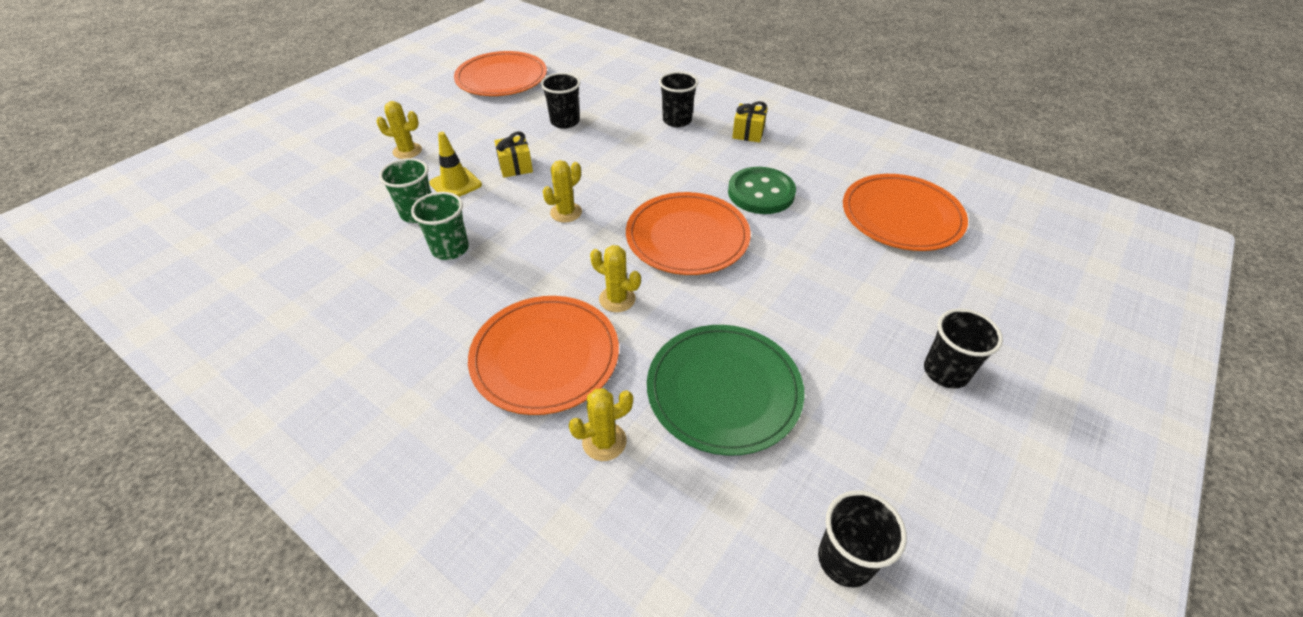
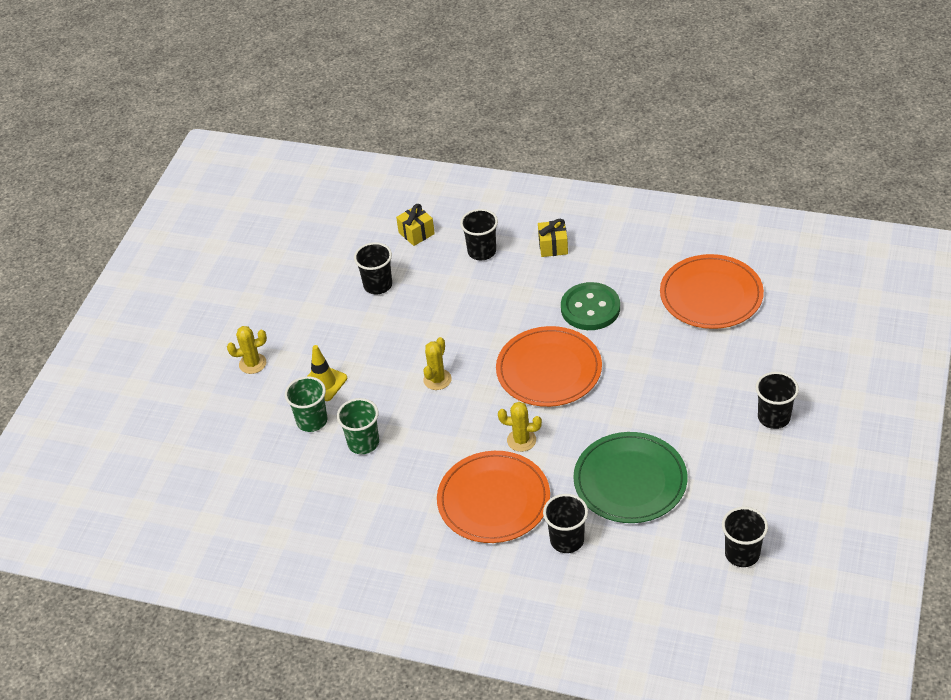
camera: 15 degrees left, 0 degrees up
(501, 78) = (280, 250): orange plate -> none
(515, 166) = (364, 348): yellow gift -> yellow gift (416, 233)
(604, 441) = (567, 540): yellow cactus -> black cup

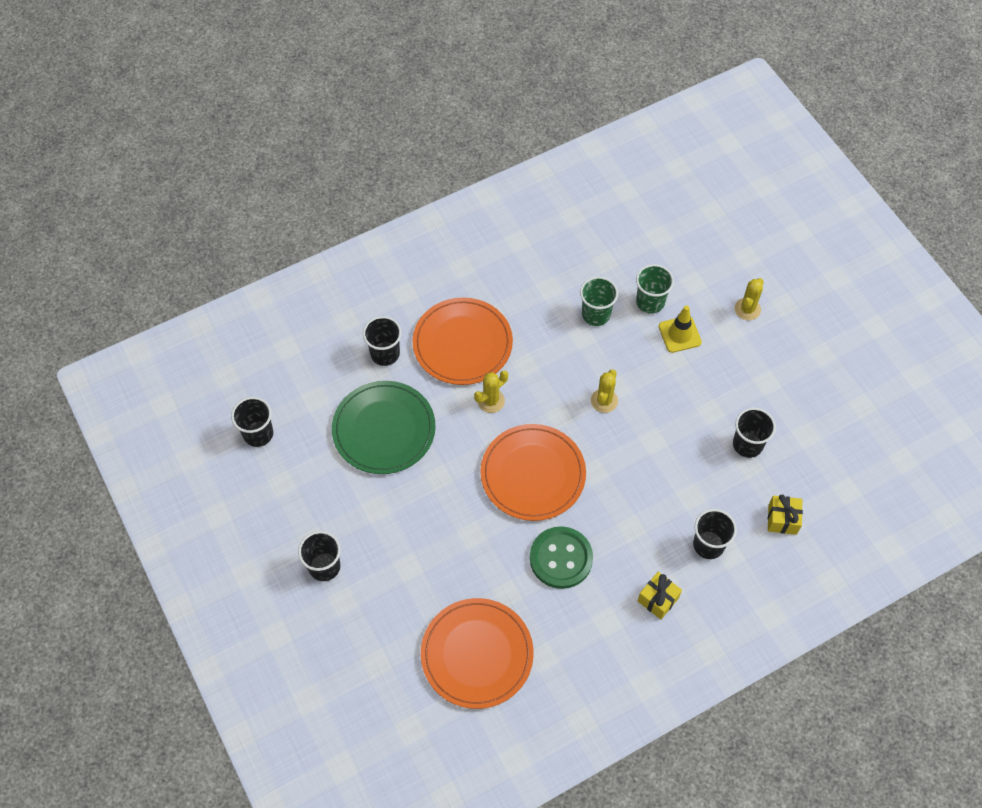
camera: 130 degrees right, 15 degrees up
(437, 379) = (604, 401): yellow cactus -> yellow cactus turned 45 degrees clockwise

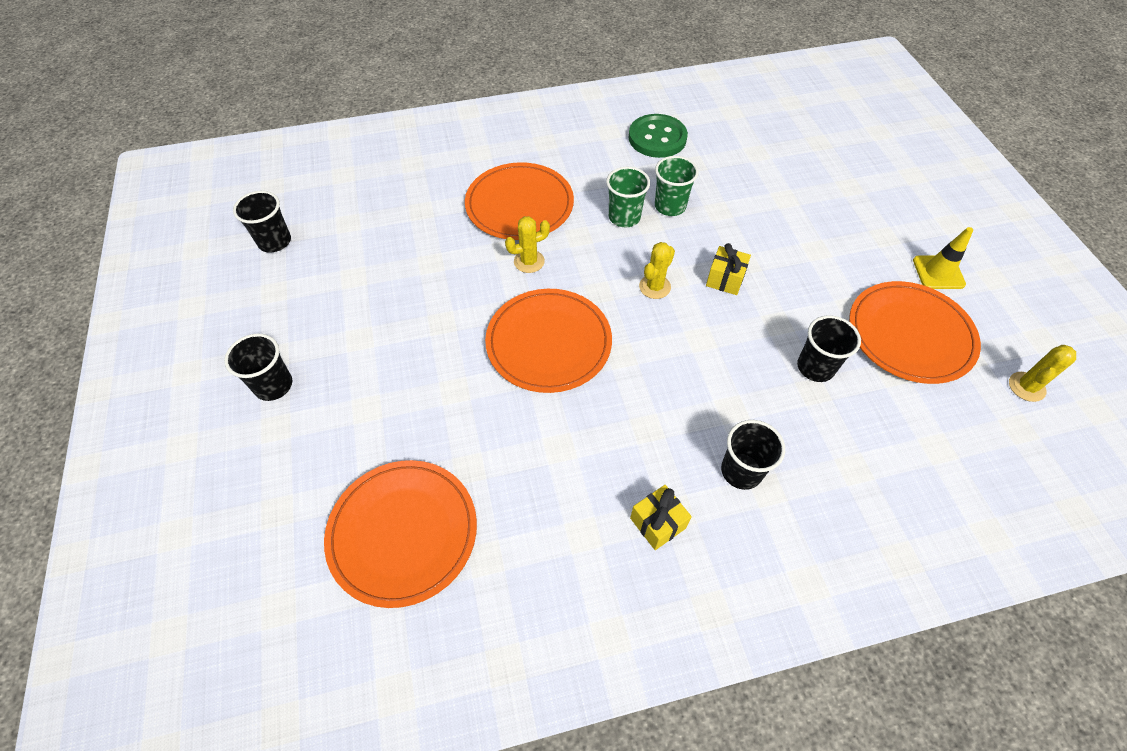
camera: 15 degrees right, 5 degrees down
(384, 429) = (404, 264): green plate -> none
(385, 354) = (436, 198): black cup -> none
(561, 558) = (549, 442): green button -> green button (657, 138)
(650, 302) = (732, 206): green cup -> green cup (624, 217)
(679, 334) = (758, 241): yellow traffic cone -> yellow traffic cone (938, 272)
(747, 309) = (841, 233): yellow cactus -> yellow cactus (1026, 387)
(782, 519) = (845, 463): yellow gift -> yellow gift (725, 279)
(816, 397) = (910, 334): none -> orange plate

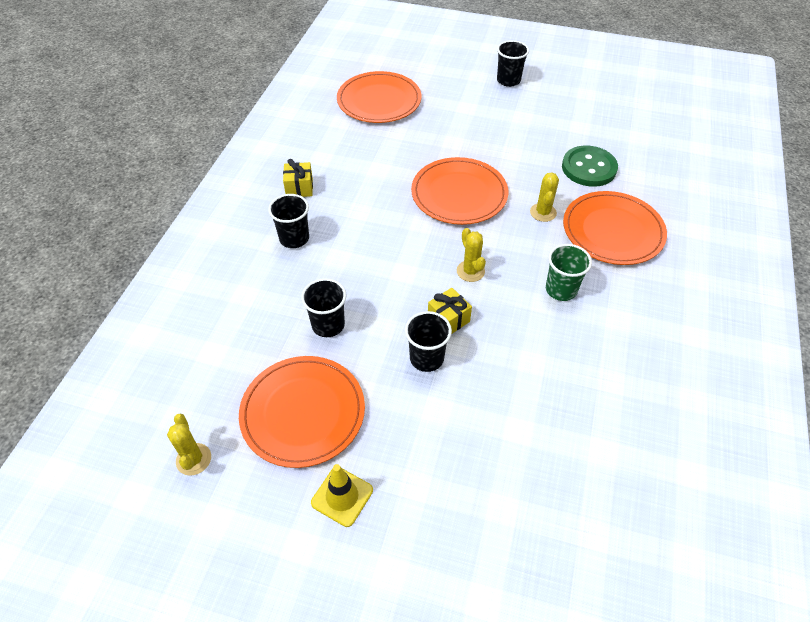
camera: 120 degrees right, 5 degrees down
(274, 241) = (636, 103): black cup -> black cup (426, 358)
(657, 138) = (667, 372): green button -> green button (589, 168)
(670, 206) = (558, 328): green cup -> none

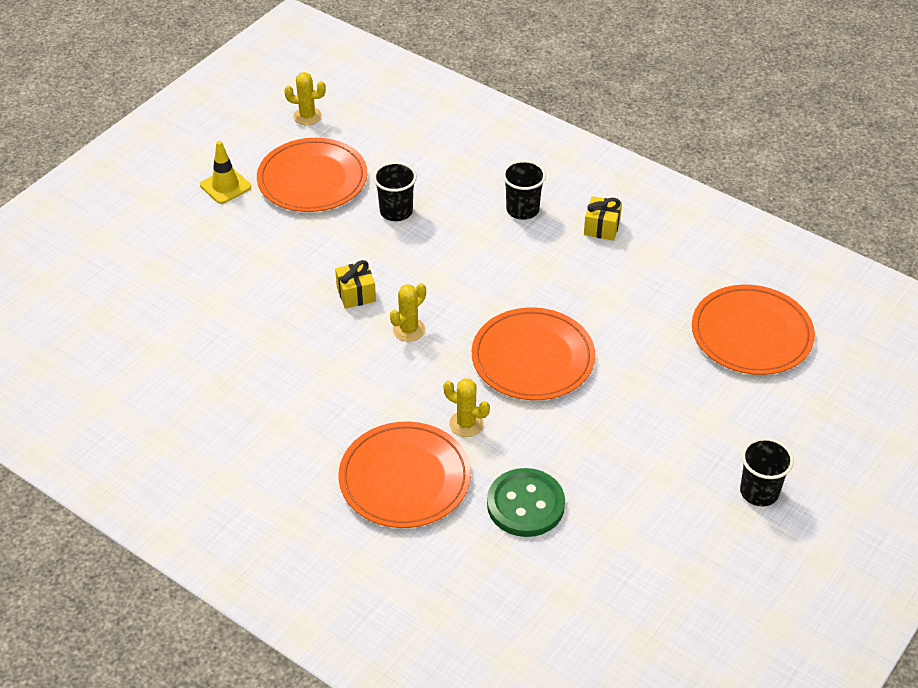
camera: 110 degrees right, 5 degrees down
(426, 358) = (321, 266): black cup -> none
(470, 271) = (409, 330): yellow cactus -> yellow cactus turned 45 degrees counterclockwise
(561, 290) = (345, 394): green cup -> none

